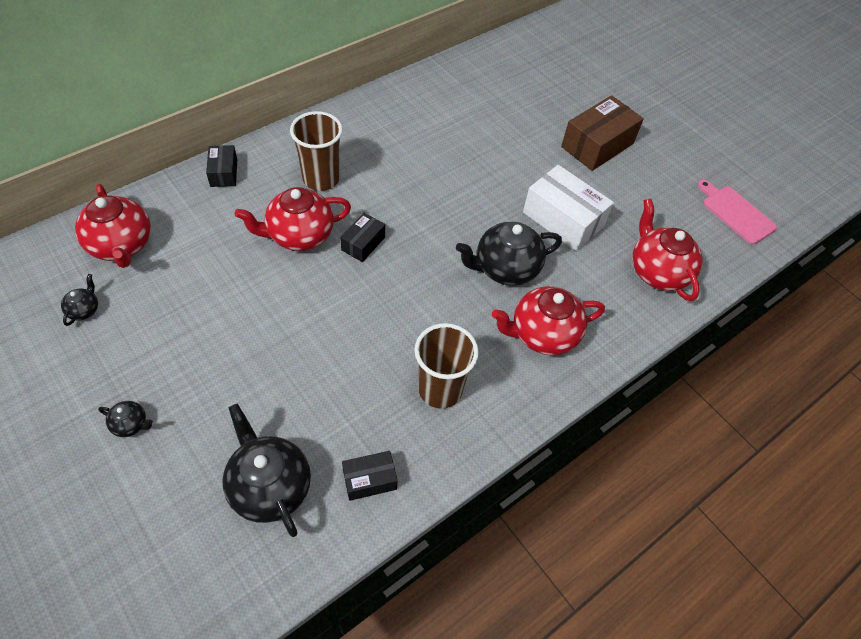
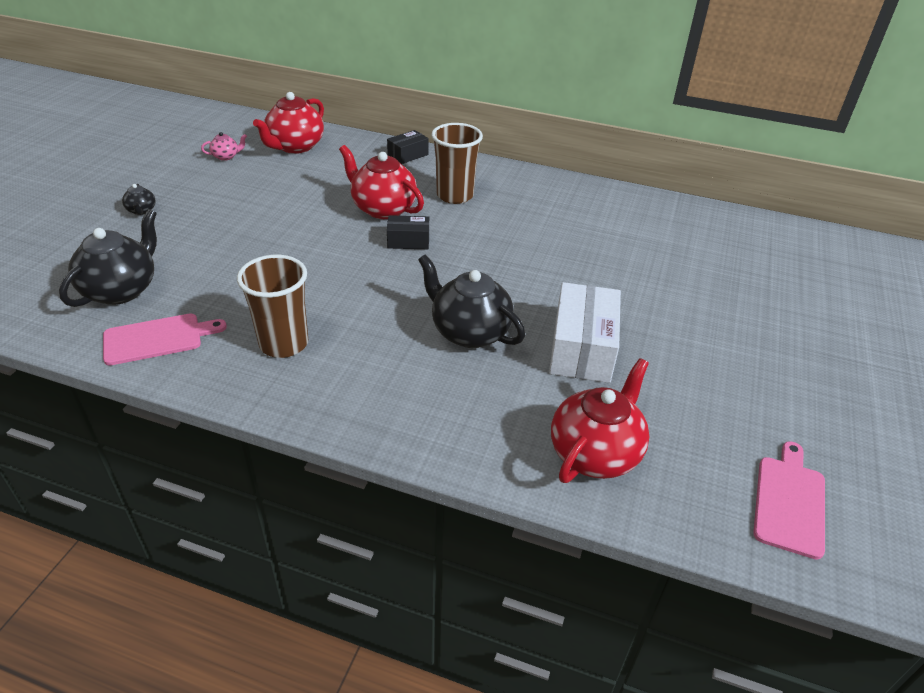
camera: 60 degrees right, 15 degrees down
(84, 310) = (226, 156): black teapot -> pink teapot
(369, 480) = (157, 338): black box -> pink cutting board
(542, 334) = (409, 388): red teapot -> none
(597, 145) = (725, 336): brown box -> none

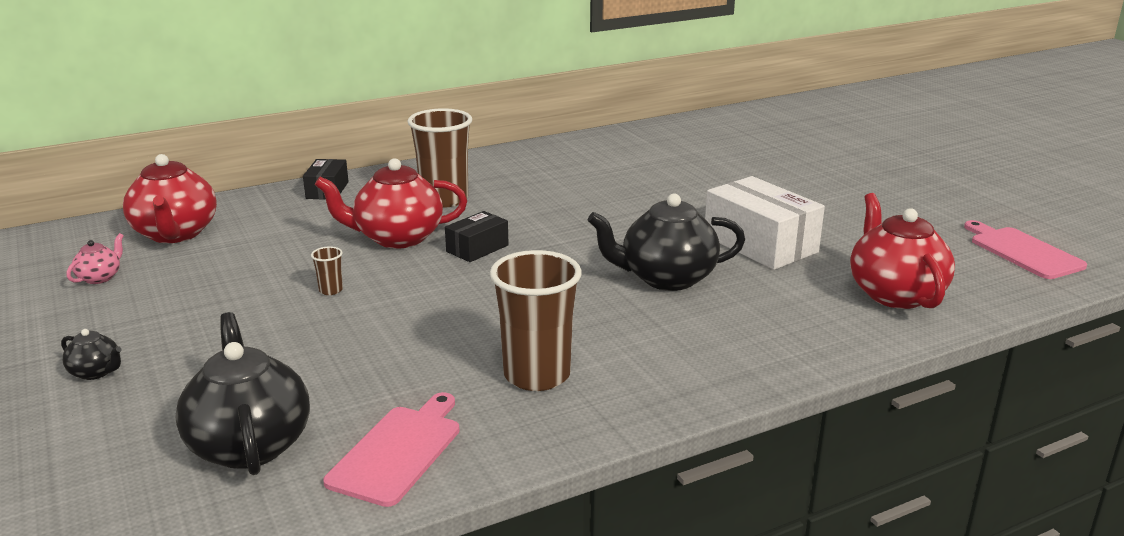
camera: 45 degrees left, 15 degrees down
(295, 224) = (331, 290): none -> brown cup

